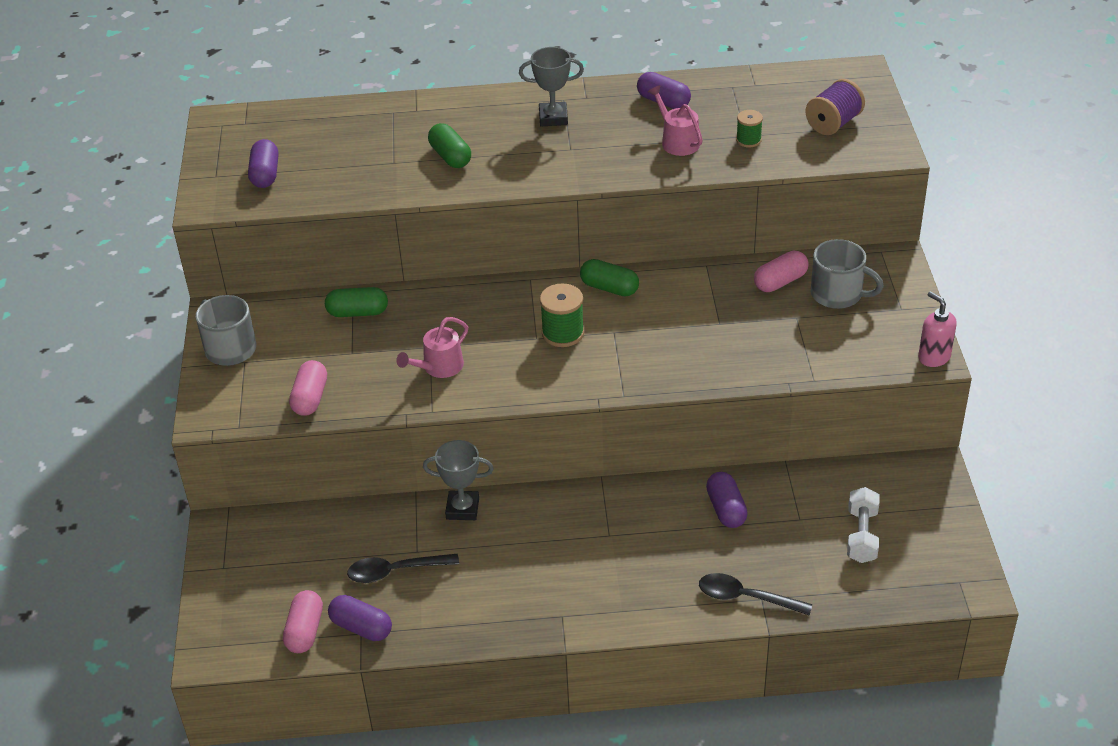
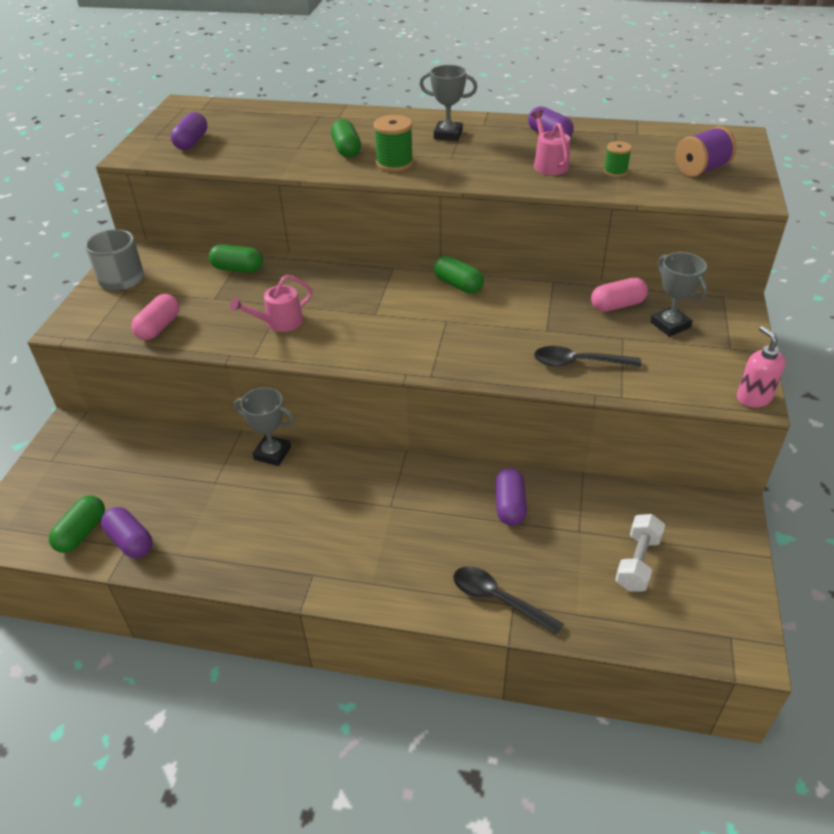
camera: 15 degrees right, 0 degrees up
(305, 631) = (82, 533): pink capsule -> green capsule
(395, 571) = (187, 496): black spoon -> black spoon (578, 363)
(563, 333) = (400, 314): green spool -> green spool (394, 163)
(838, 294) = (670, 325): grey mug -> grey trophy

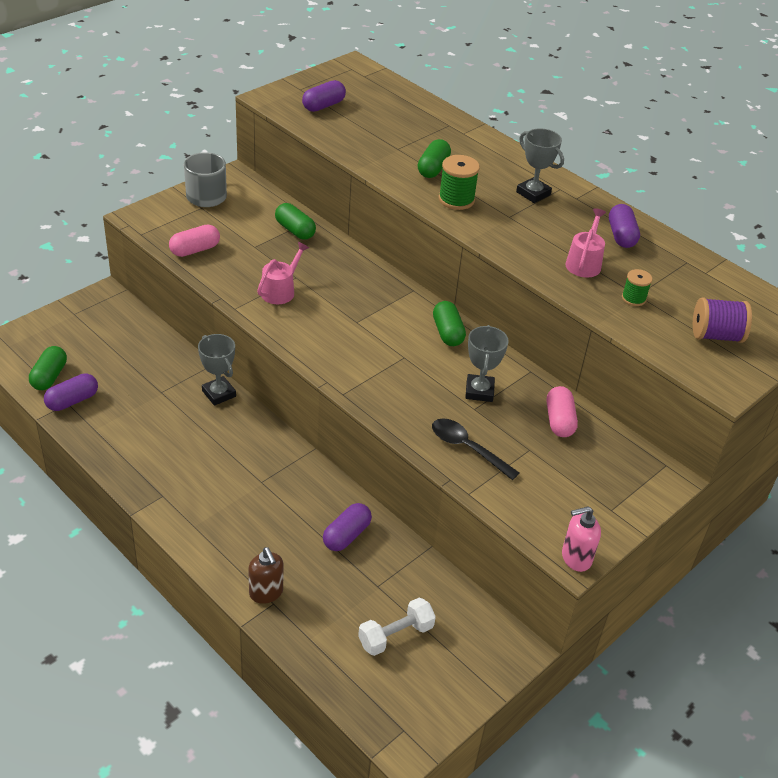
camera: 30 degrees right, 0 degrees up
(82, 533) = (49, 376): green capsule -> green capsule turned 45 degrees counterclockwise
(130, 541) = (72, 401): purple capsule -> purple capsule turned 60 degrees clockwise
(279, 322) = (280, 291): pink watering can -> pink watering can turned 120 degrees clockwise
(498, 599) = (266, 593): black spoon -> brown soap dispenser
(617, 305) = (559, 421): pink capsule -> pink capsule turned 75 degrees clockwise
(670, 325) = (584, 462): grey trophy -> grey trophy (479, 391)
(753, 398) = (576, 558): pink soap dispenser -> pink soap dispenser turned 120 degrees counterclockwise

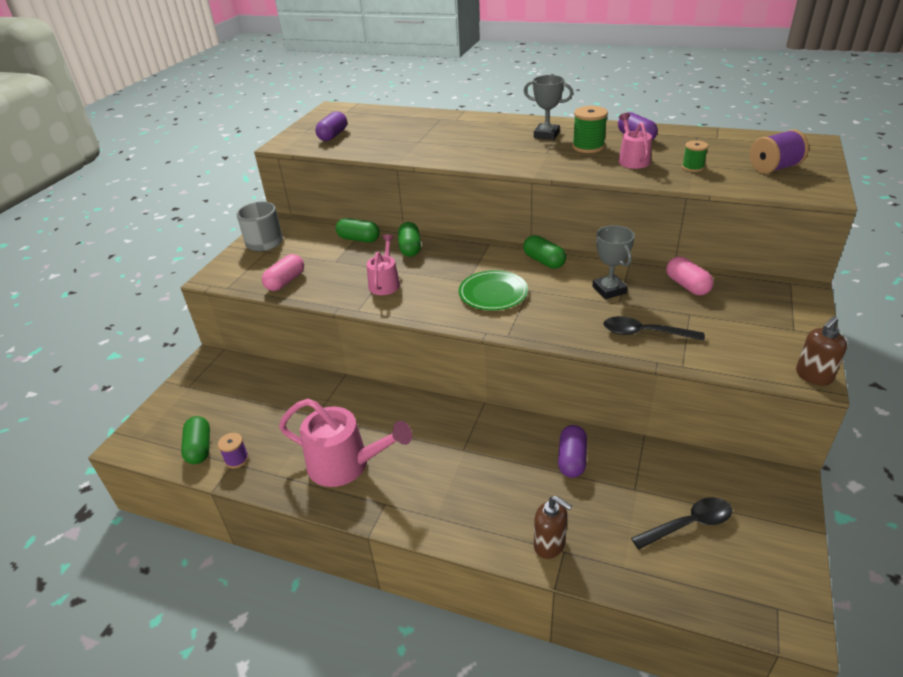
camera: 20 degrees left, 5 degrees down
(72, 401) = (237, 459): purple capsule -> purple spool
(155, 447) = (345, 464): none -> pink watering can
(219, 394) = (368, 395): grey trophy -> none
(368, 345) = (493, 293): none -> green plate
(395, 635) = (688, 524): white dumbbell -> black spoon
(433, 168) = (458, 144): green capsule -> green capsule (410, 248)
(456, 199) = (496, 155): green spool -> green spool (588, 147)
(576, 558) = (813, 376): pink soap dispenser -> brown soap dispenser

